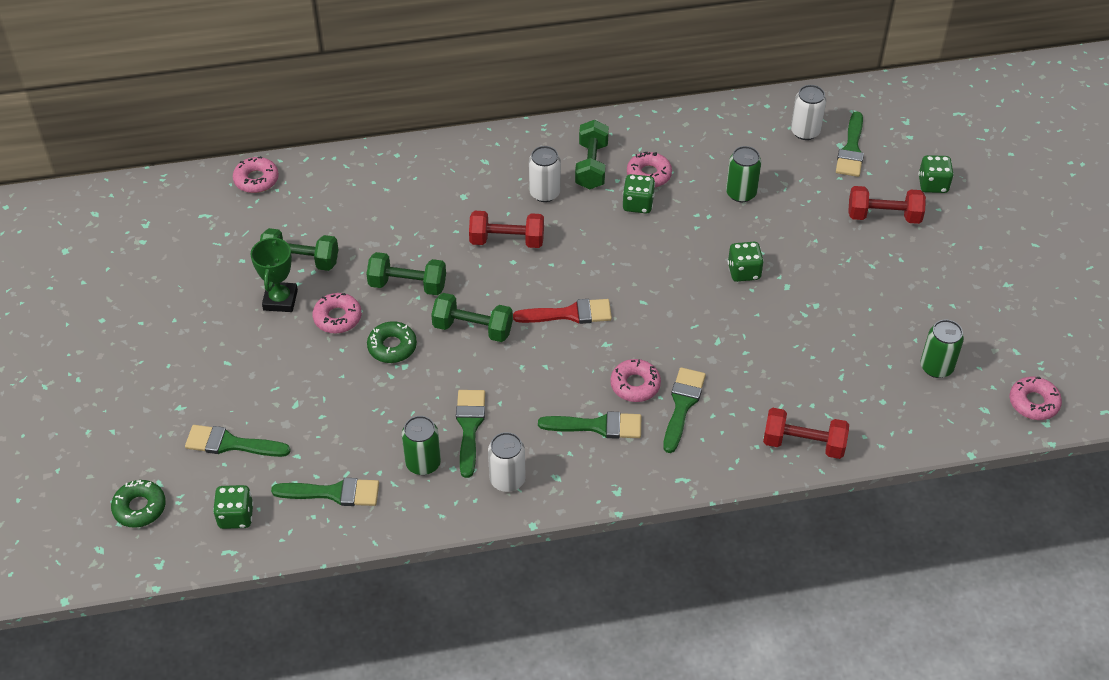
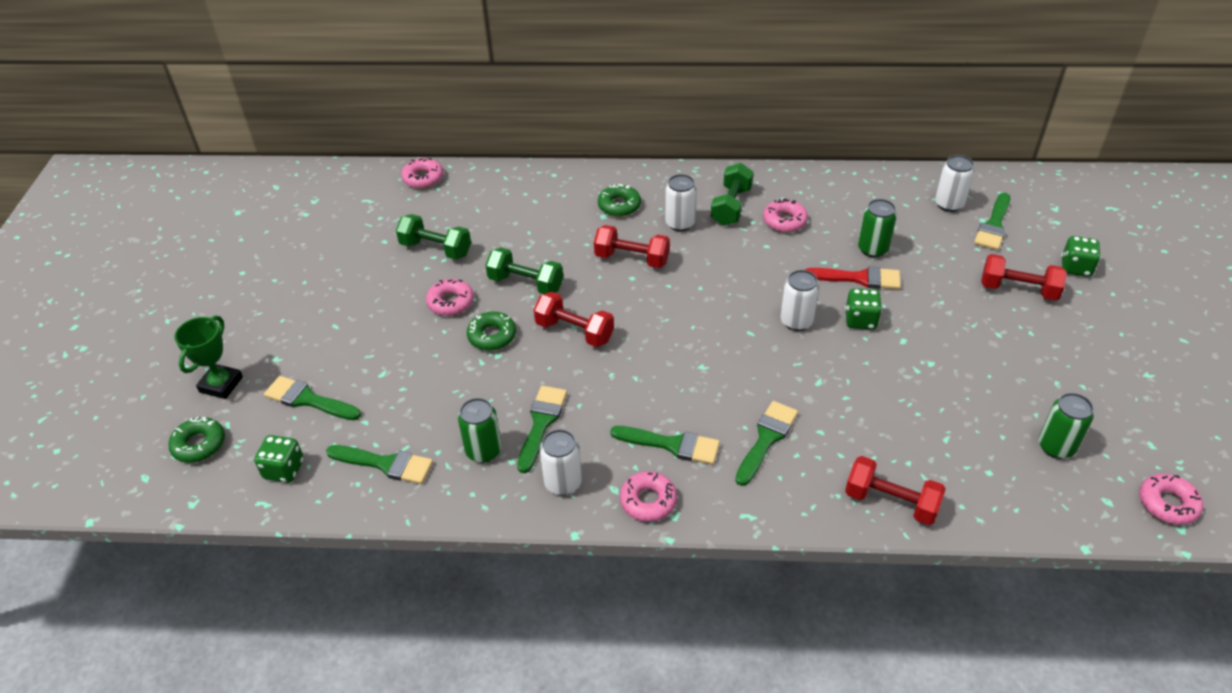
camera: 15 degrees right, 5 degrees down
(280, 300) = (405, 279): green trophy -> green trophy (221, 384)
(473, 328) = (574, 331): green dumbbell -> red dumbbell
(477, 182) = (619, 206): none -> green donut
(569, 314) = (673, 333): red brush -> red brush (859, 278)
(635, 385) = (721, 410): pink donut -> pink donut (648, 501)
(638, 204) = (767, 245): green dice -> none
(684, 283) = (796, 321): none -> white can

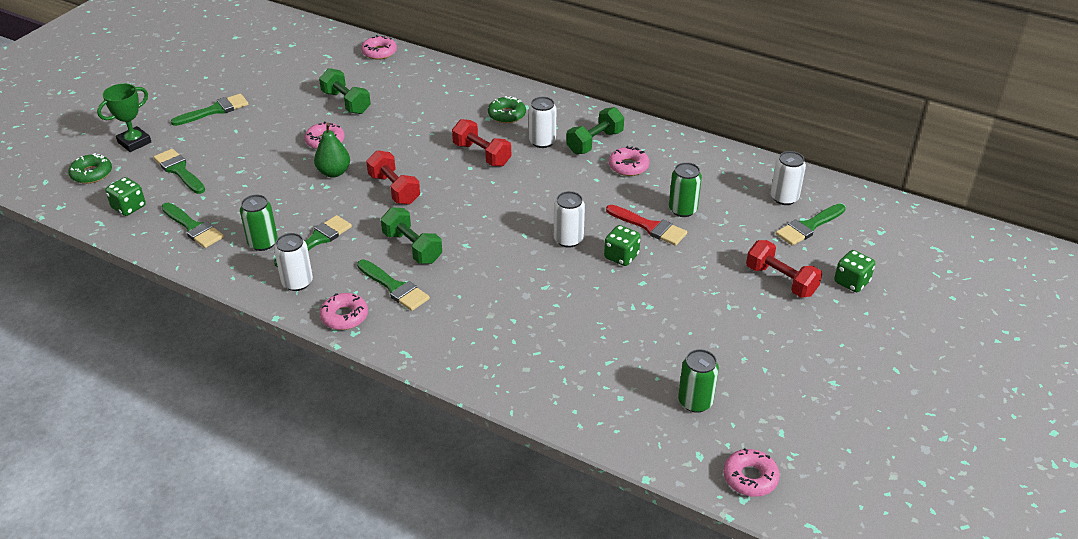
camera: 25 degrees right, 5 degrees down
(492, 336) = (334, 172): green donut -> green pear
(526, 283) = (388, 146): green dumbbell -> green dumbbell (412, 247)
(766, 439) = (467, 309): green brush -> green brush (215, 110)
(891, 502) = (521, 386): red dumbbell -> none

